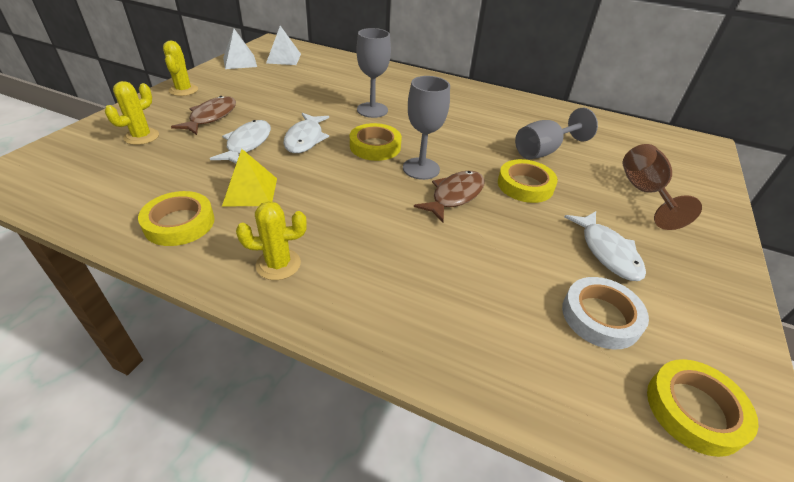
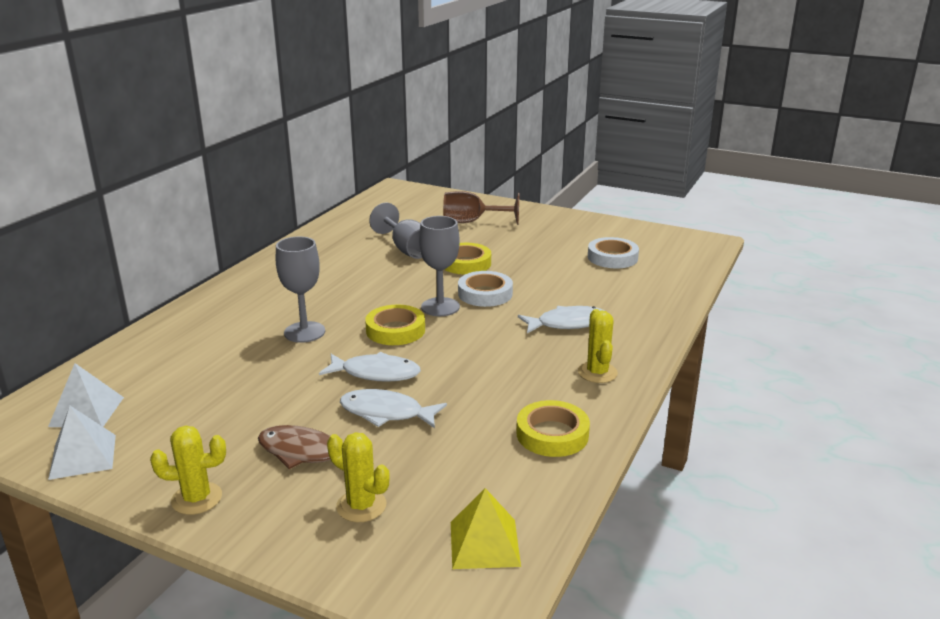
camera: 85 degrees left, 15 degrees down
(250, 191) = (490, 399): yellow pyramid -> yellow pyramid (484, 543)
(455, 196) = (485, 294): brown fish -> white tape
(607, 252) = (548, 246): white fish -> white fish (567, 323)
(694, 410) = (670, 246): yellow tape -> none

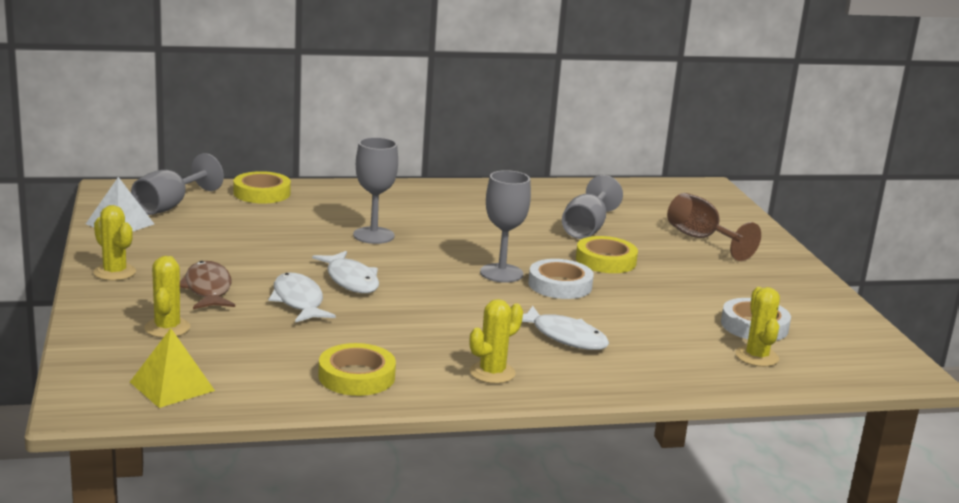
camera: 50 degrees right, 5 degrees down
(86, 411) = (169, 206): white pyramid -> grey goblet
(395, 330) = (431, 267): yellow tape -> yellow tape (262, 193)
(654, 274) = (756, 357): none -> yellow cactus

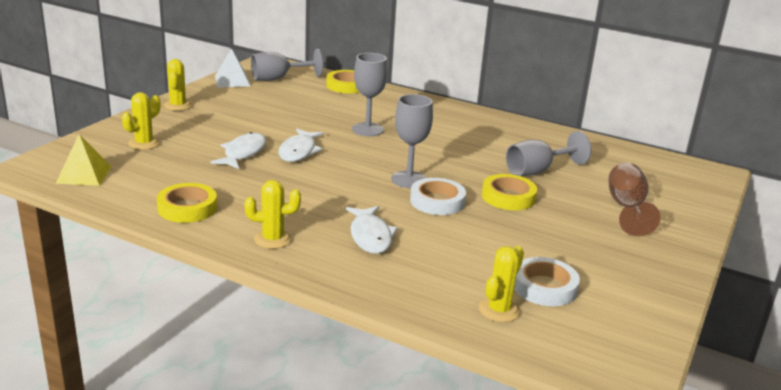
camera: 40 degrees right, 5 degrees up
(208, 289) = (207, 129): brown fish -> none

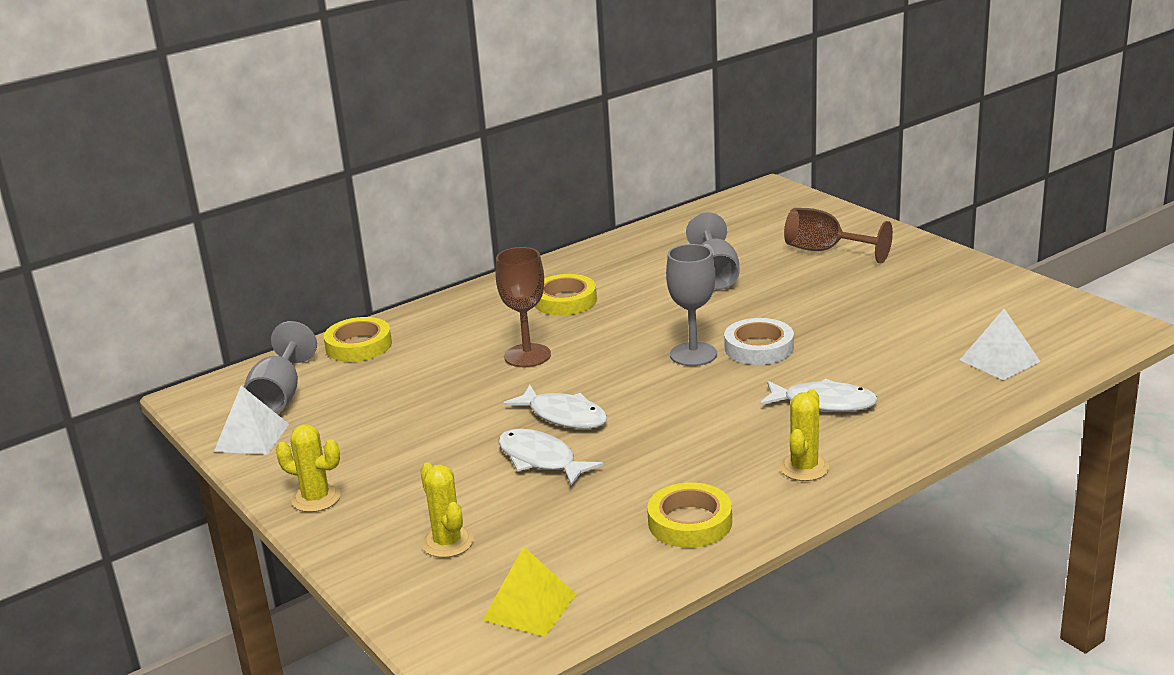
camera: 60 degrees left, 0 degrees up
(367, 129) = (527, 356): grey goblet -> brown goblet
(499, 310) = (999, 360): yellow cactus -> white pyramid
(508, 197) = (769, 305): yellow tape -> yellow tape (565, 301)
(544, 287) = (964, 329): white tape -> none

